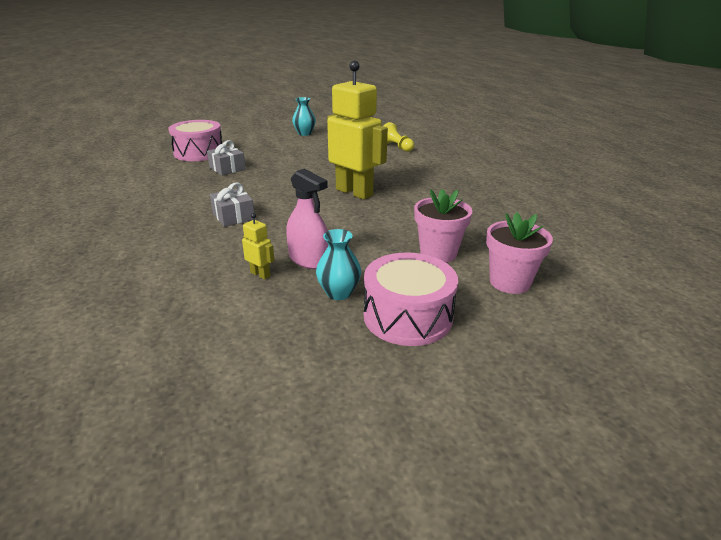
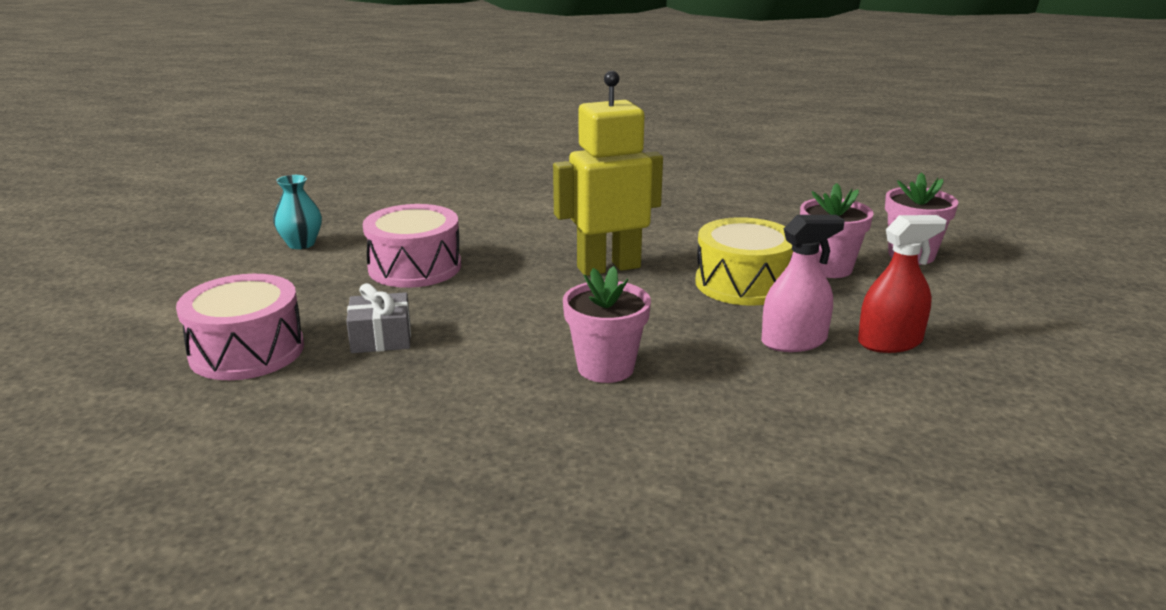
camera: 60 degrees left, 5 degrees down
(233, 216) = (605, 368): grey gift -> pink flower pot
(260, 274) = (814, 380): yellow robot -> none
(339, 293) = (890, 342): turquoise vase -> red spray bottle
(376, 230) = (743, 283): none -> yellow drum
(396, 147) = (471, 202): yellow pawn -> none
(407, 316) = (957, 318): pink drum -> pink drum (415, 267)

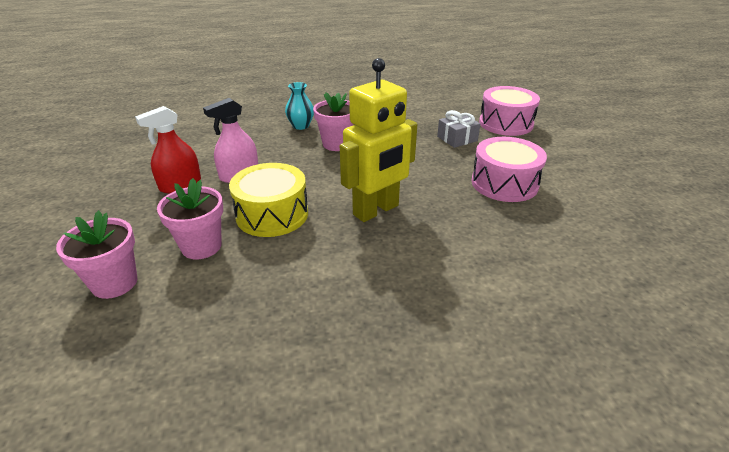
camera: 160 degrees right, 10 degrees up
(301, 244) = (608, 187): turquoise vase -> turquoise vase (301, 126)

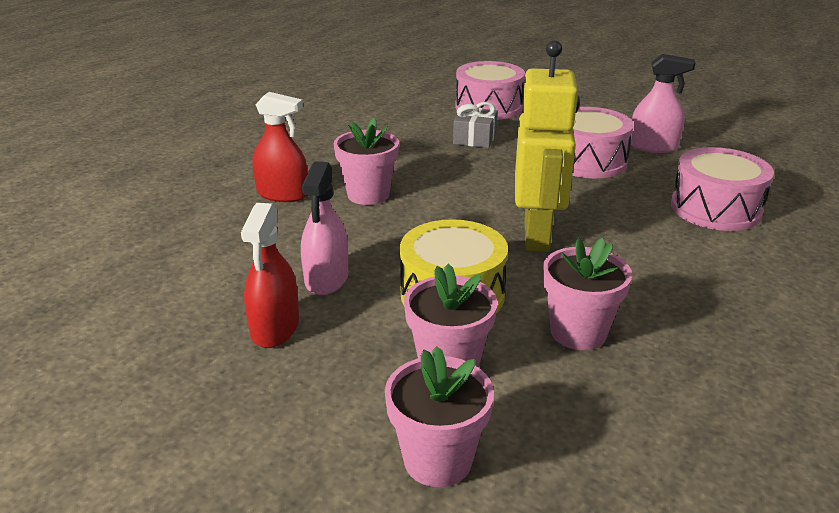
camera: 45 degrees left, 5 degrees down
(286, 273) = (578, 332): none -> pink flower pot
(301, 126) = (282, 194): turquoise vase -> red spray bottle
(535, 260) = (715, 209): none -> pink drum
(577, 196) = (653, 147): none -> pink spray bottle

